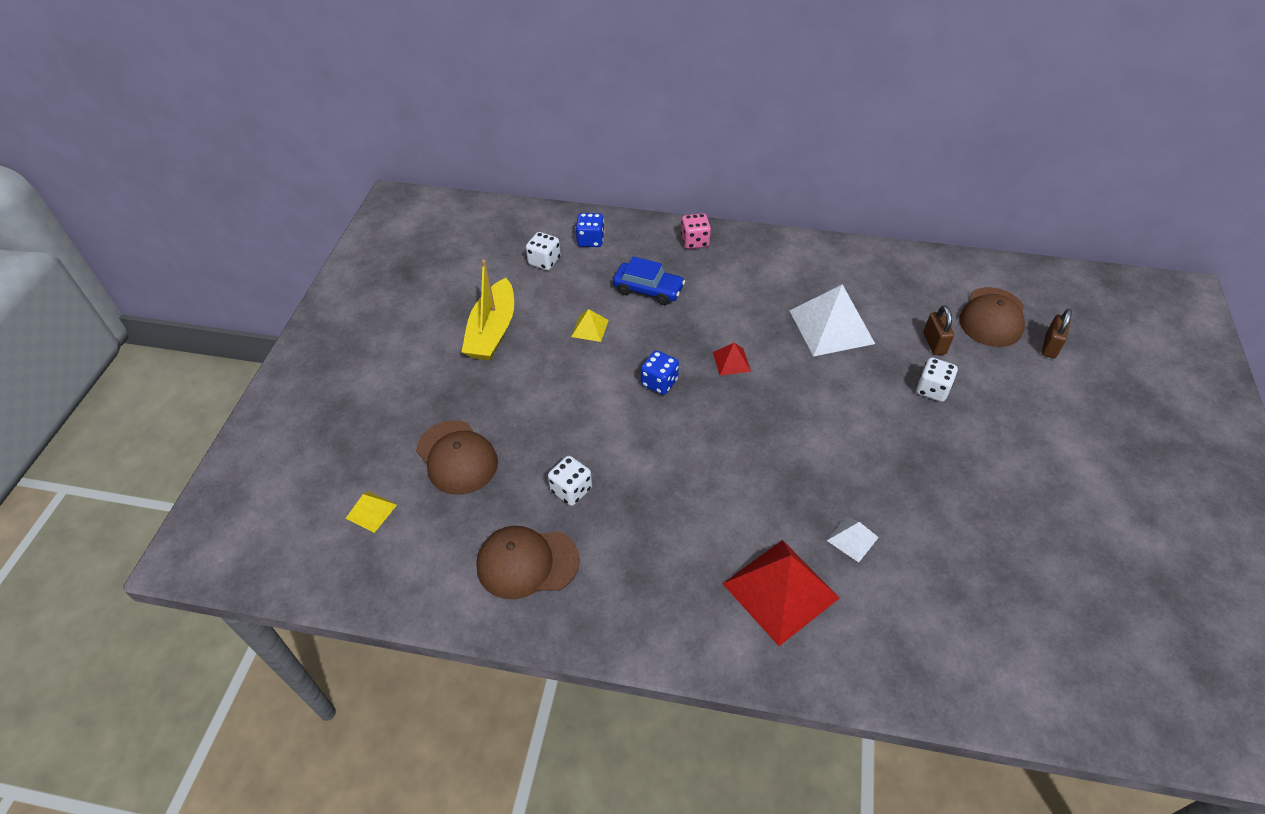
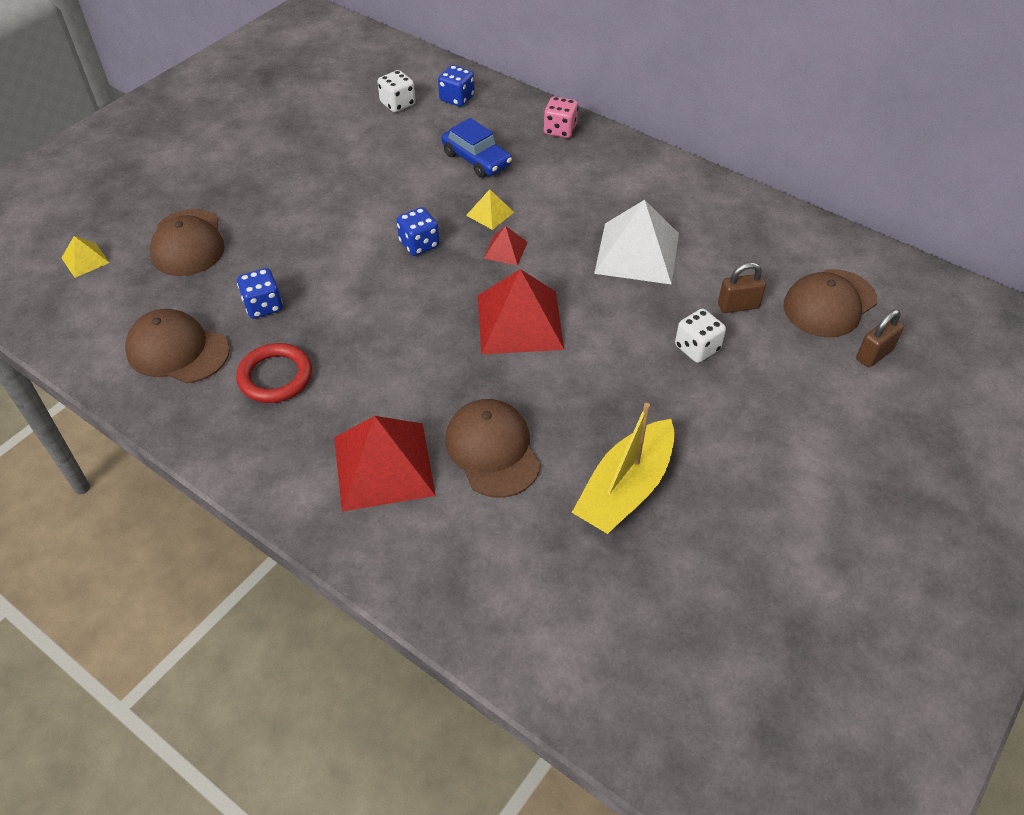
camera: 25 degrees right, 0 degrees up
(492, 331) = (302, 149): yellow boat -> yellow boat (625, 489)
(571, 490) = (263, 306): white dice -> blue dice
(590, 328) = (392, 175): yellow pyramid -> yellow pyramid (490, 213)
(632, 550) = (275, 376): none -> red ring
(789, 420) = (519, 322): none -> red pyramid
(852, 539) = (492, 450): white pyramid -> brown cap
(934, 343) = (738, 306): brown padlock -> brown padlock turned 60 degrees clockwise

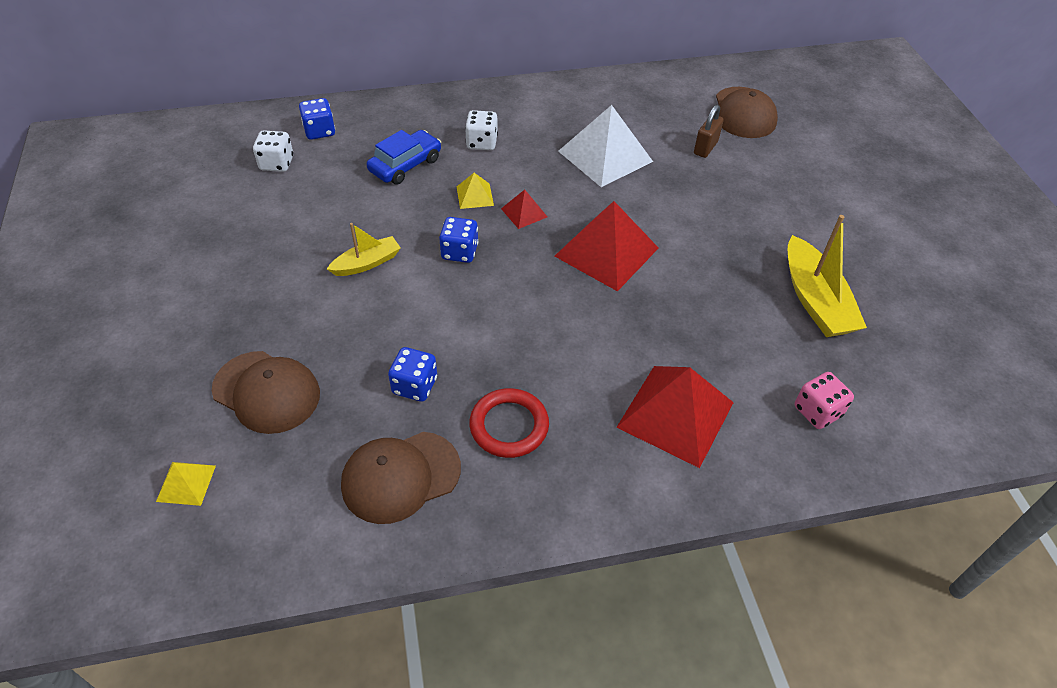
camera: 50 degrees left, 0 degrees up
(352, 208) = (367, 263): none -> yellow boat
(476, 159) = (405, 165): blue car -> blue car turned 45 degrees counterclockwise
(492, 450) = (718, 344): brown cap -> none
(560, 130) = (432, 108): pink dice -> pink dice (817, 411)
(697, 348) = (723, 189): white dice -> white dice (482, 143)
(874, 354) = (804, 126): brown padlock -> none

